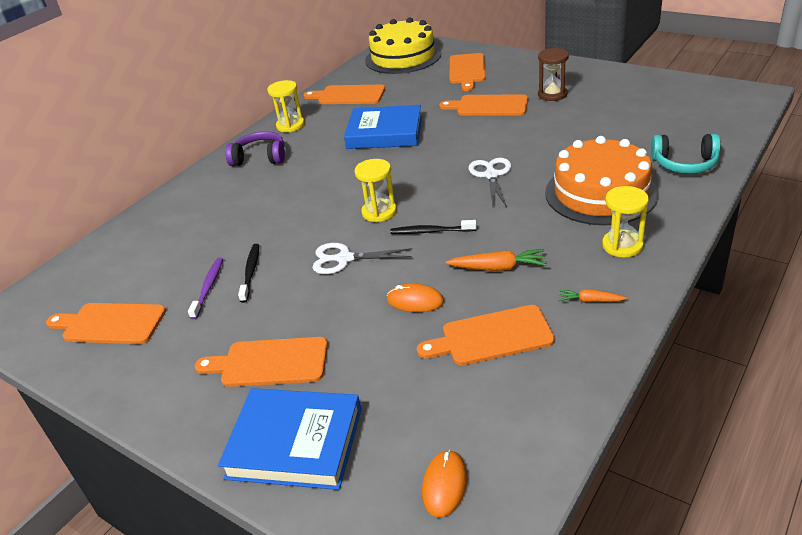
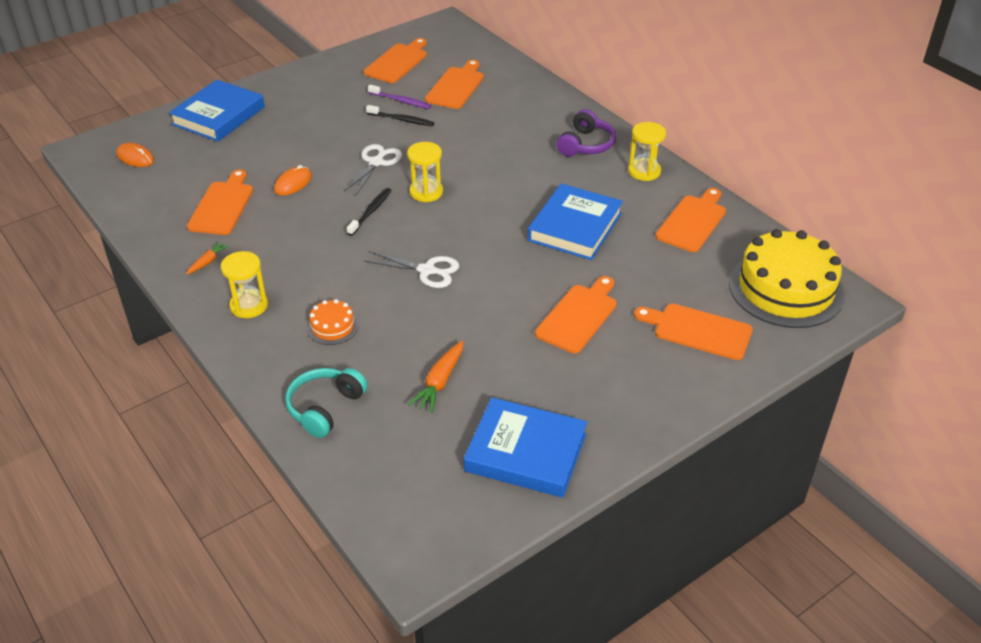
camera: 105 degrees right, 5 degrees up
(269, 362) = (294, 116): orange cutting board -> orange cutting board (456, 86)
(498, 268) = (289, 231): orange carrot -> orange carrot (440, 382)
(552, 94) = (568, 378): brown hourglass -> none
(600, 193) = (332, 326): orange cake -> orange cake, size x0.44
(630, 89) = (526, 452): none -> blue book

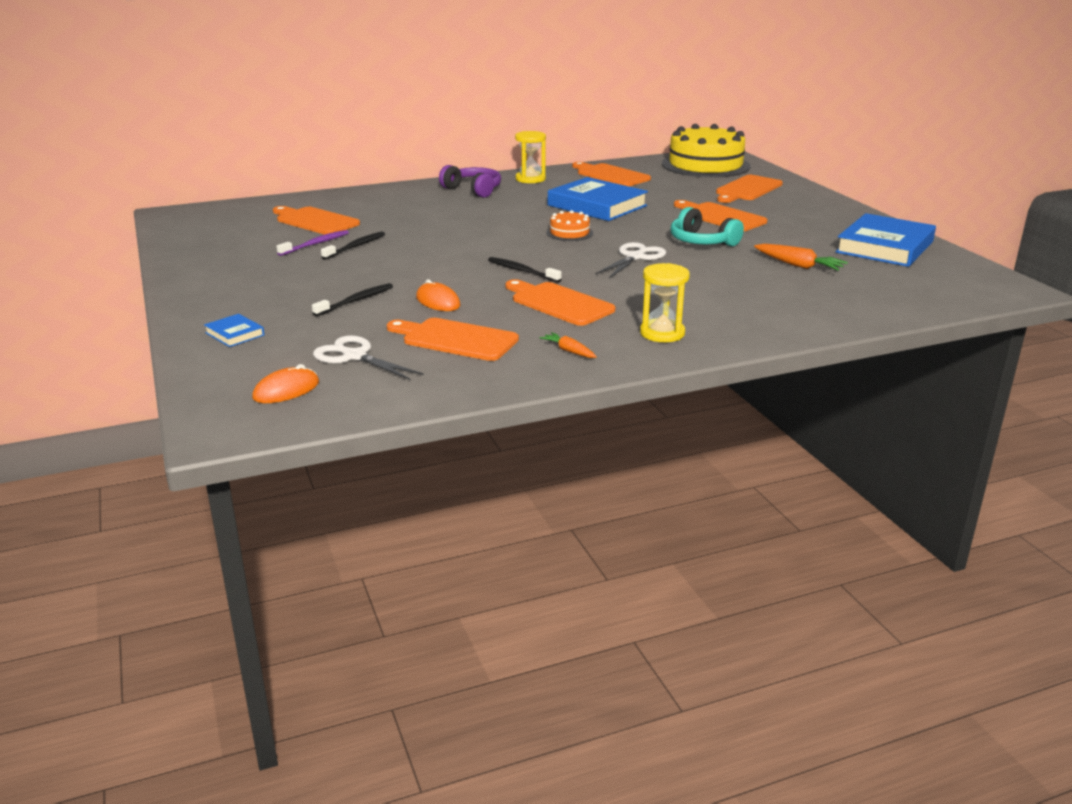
camera: 75 degrees left, 15 degrees down
(218, 116) = (234, 334): blue book -> blue book, size x0.45
(286, 147) = (356, 301): none -> black toothbrush
(325, 408) = (831, 308): turquoise headphones -> turquoise headphones (702, 242)
(332, 326) = (709, 298): orange cake -> orange cake (569, 233)
(376, 163) = (431, 263): white scissors -> white scissors (355, 356)
(397, 62) = (228, 239): orange cutting board -> orange cutting board (559, 303)
(426, 192) = (504, 247): yellow hourglass -> none

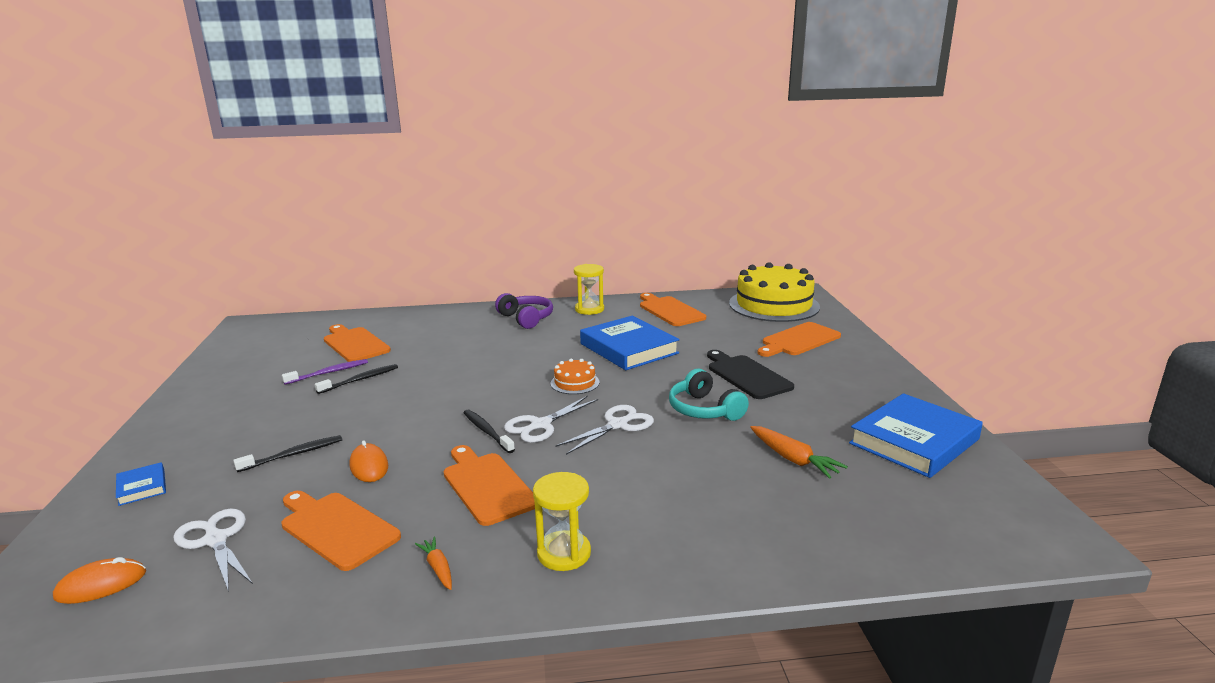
camera: 15 degrees right, 5 degrees down
(566, 263) = (540, 425): none -> white scissors
(720, 217) = (747, 375): orange cutting board -> black cutting board

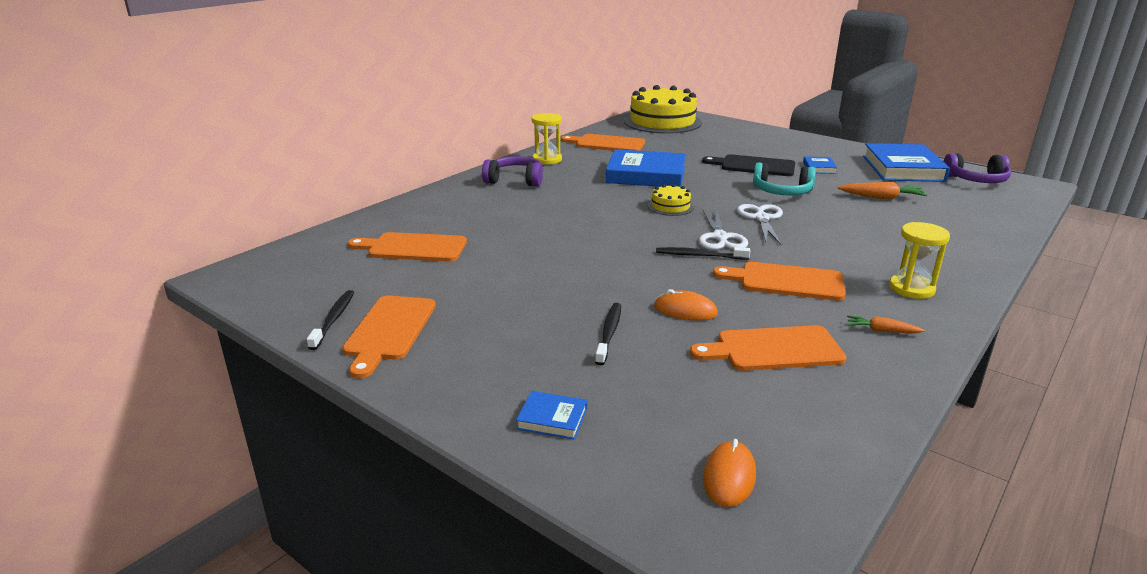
camera: 45 degrees left, 5 degrees up
(216, 540) = (721, 403): white scissors -> none
(329, 373) = (457, 275): purple toothbrush -> none
(360, 380) = (504, 268): black toothbrush -> black toothbrush (334, 319)
(575, 383) = (670, 206): orange cake -> yellow cake
(798, 340) = (729, 138): orange cutting board -> orange cutting board (389, 331)
(811, 402) = (819, 168): none -> blue book
(981, 494) = (976, 180): none -> purple headphones

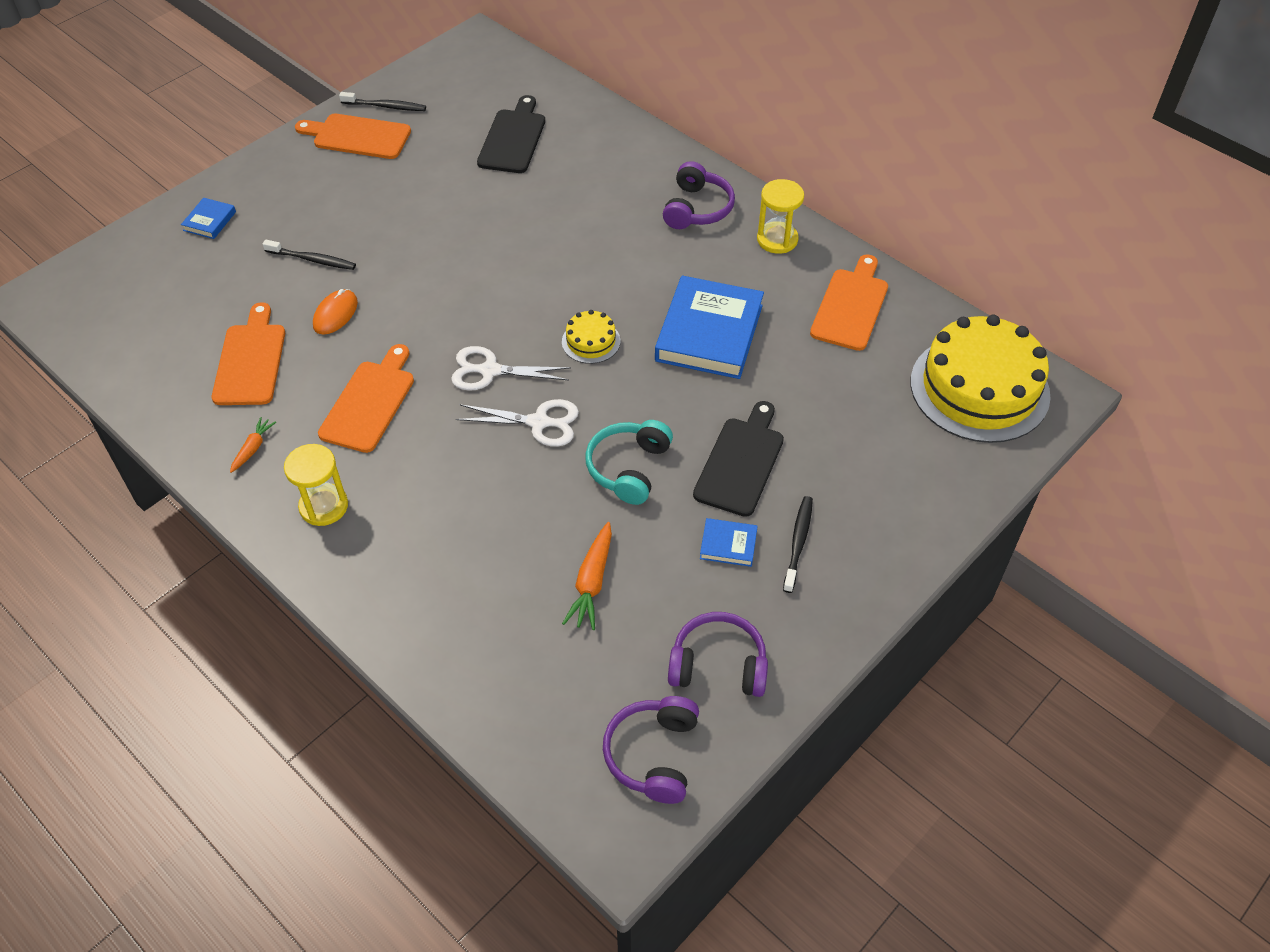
camera: 95 degrees right, 25 degrees up
(413, 248) = (513, 139): orange cutting board -> black cutting board
(699, 255) = (447, 344): black toothbrush -> black toothbrush (798, 542)
(729, 476) = (114, 300): orange mouse -> none
(902, 168) = (718, 665): blue book -> purple headphones

